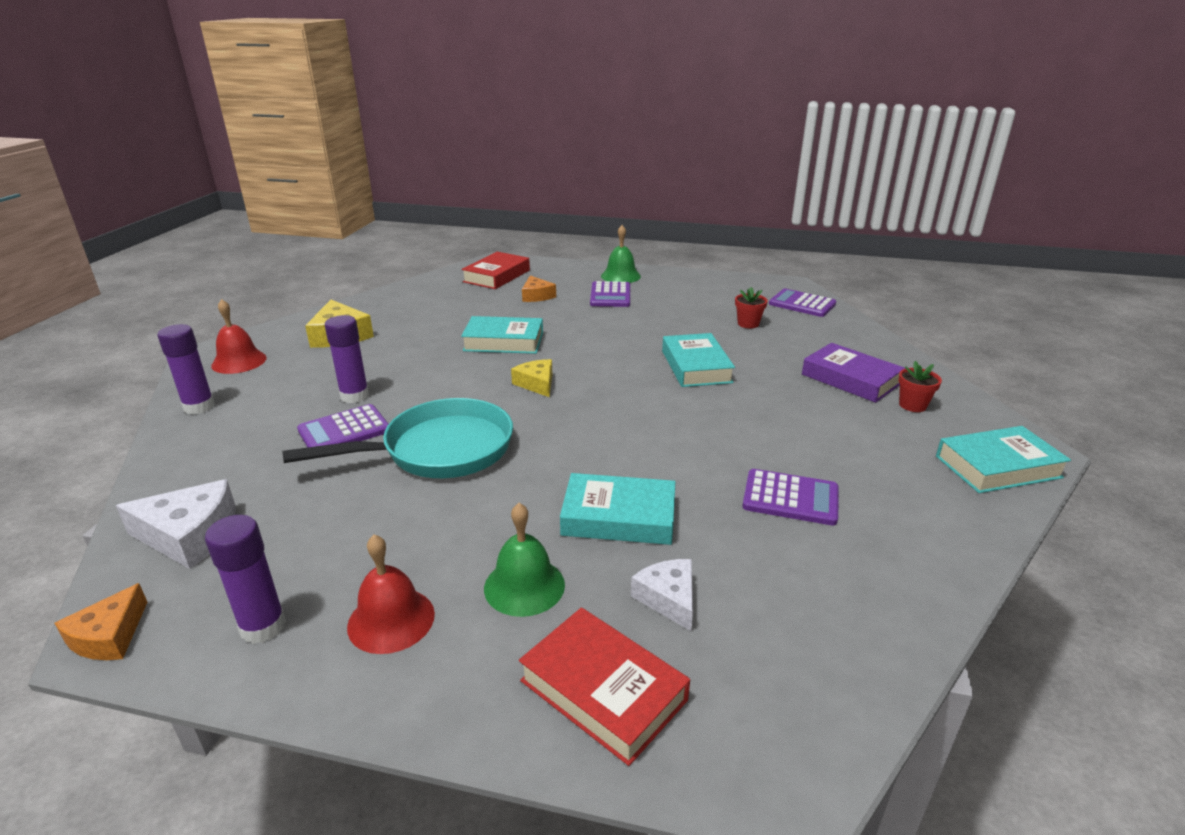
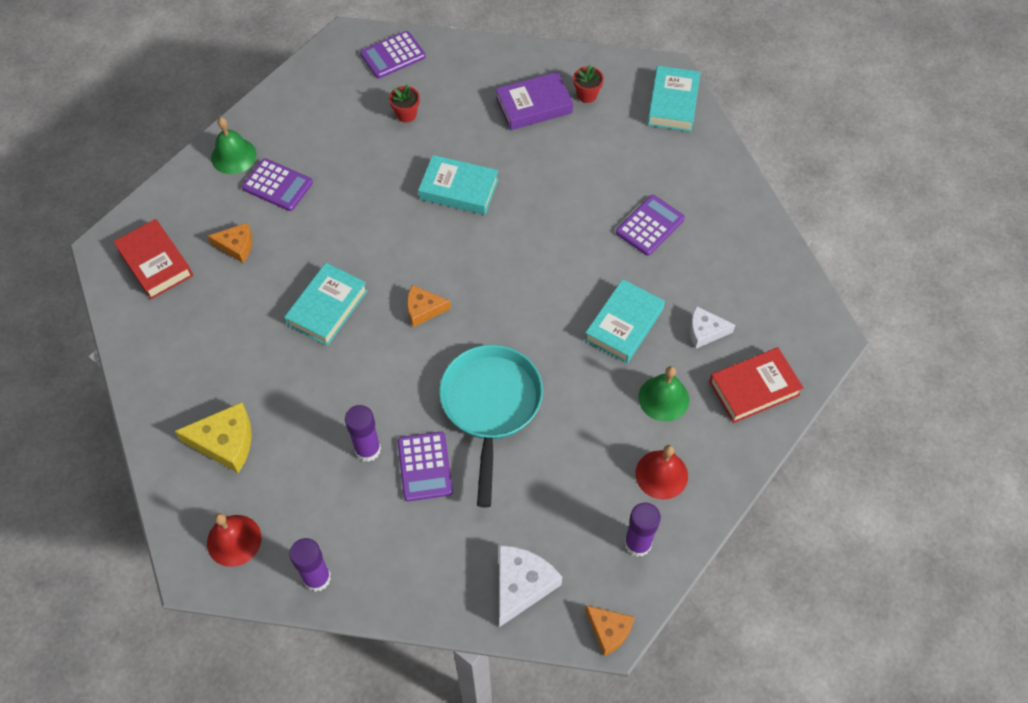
camera: 65 degrees left, 30 degrees up
(537, 384) = (423, 309): yellow cheese -> orange cheese

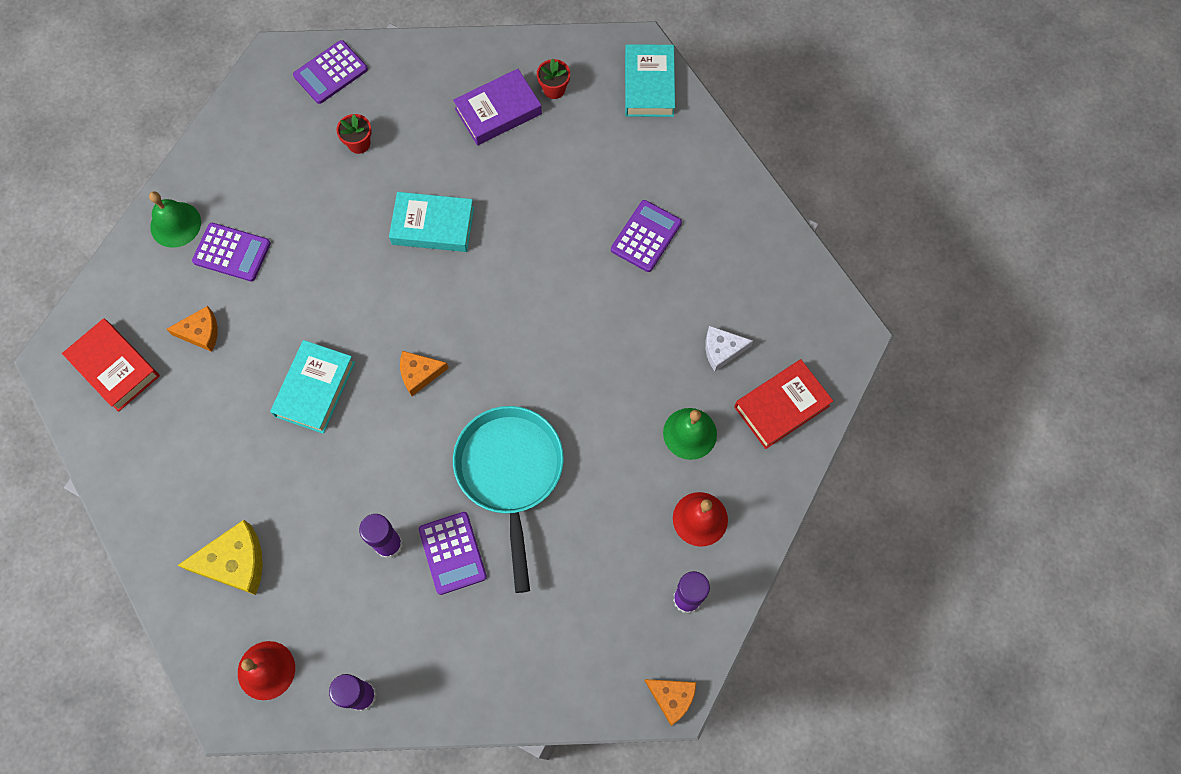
camera: 10 degrees left, 10 degrees up
(521, 585) = (575, 665): white cheese -> none
(624, 325) = (636, 356): turquoise book -> none

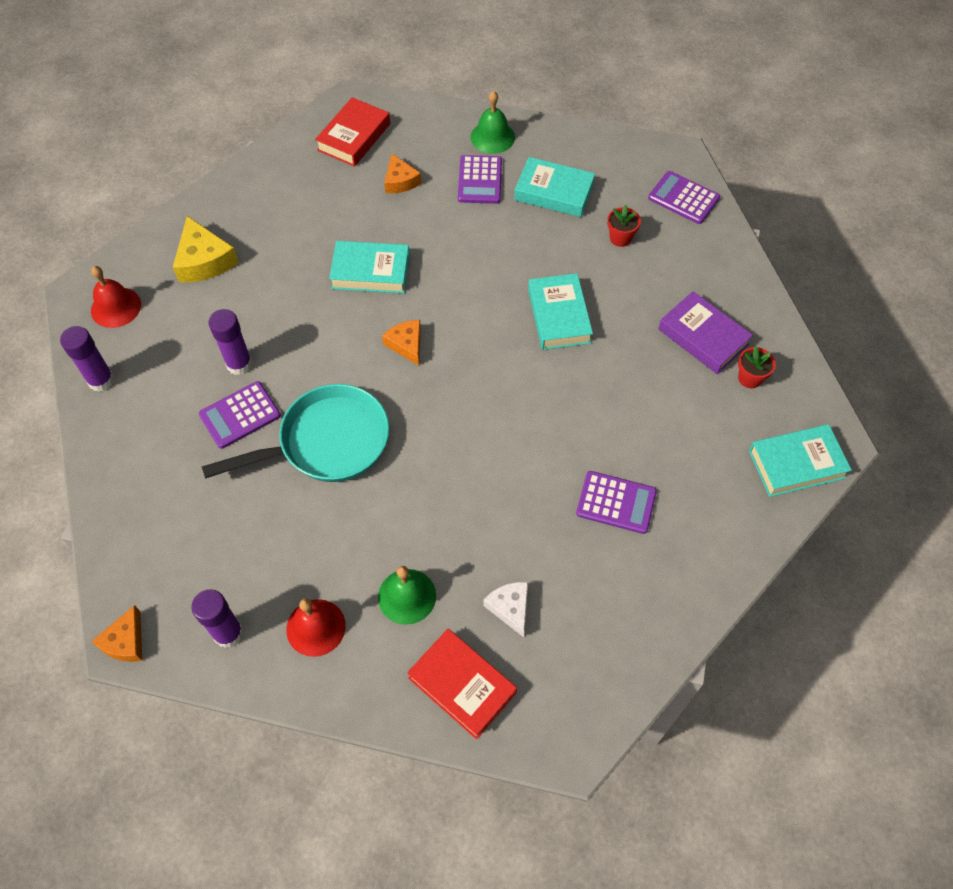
camera: 75 degrees right, 10 degrees down
(277, 186) = (554, 192): none -> turquoise book

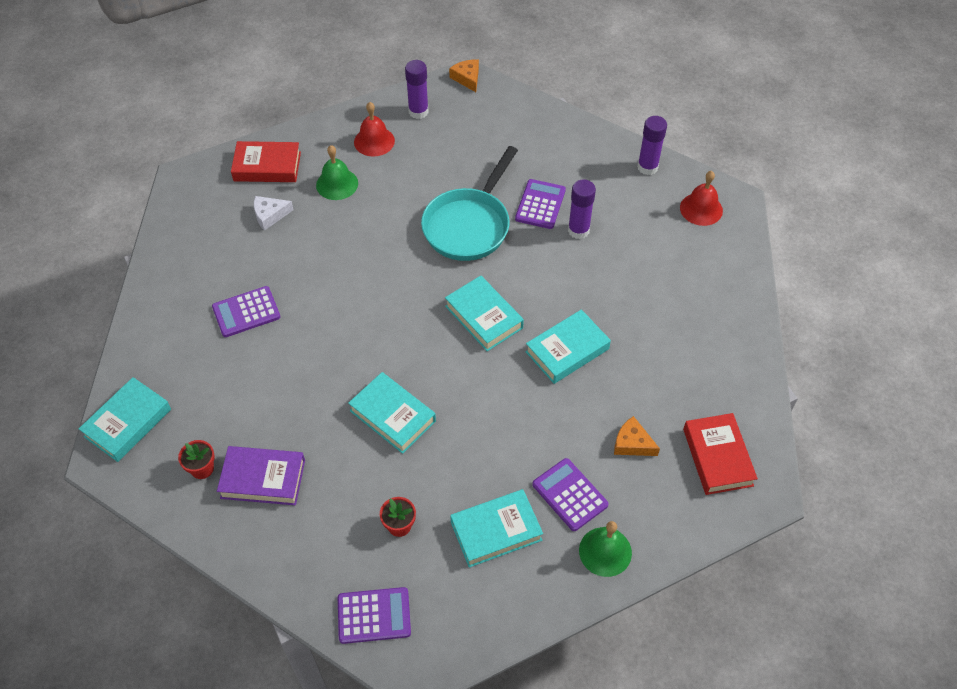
camera: 140 degrees right, 5 degrees down
(204, 260) = (690, 276): yellow cheese -> none
(406, 344) = (484, 317): orange cheese -> turquoise book
(510, 608) = (270, 215): white cheese -> white cheese turned 135 degrees clockwise

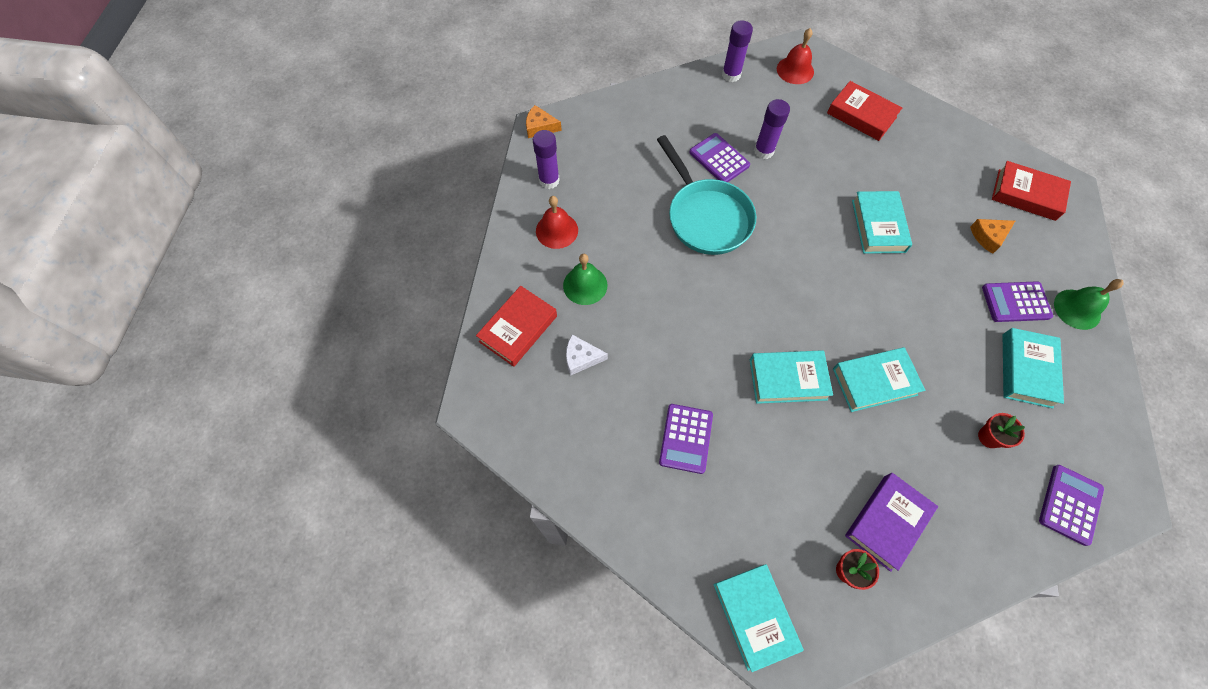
camera: 55 degrees left, 10 degrees up
(270, 215) = (581, 358): white cheese -> white cheese turned 75 degrees clockwise
(484, 317) = (810, 261): turquoise book -> turquoise book (788, 379)
(693, 282) = (861, 115): none -> red book

